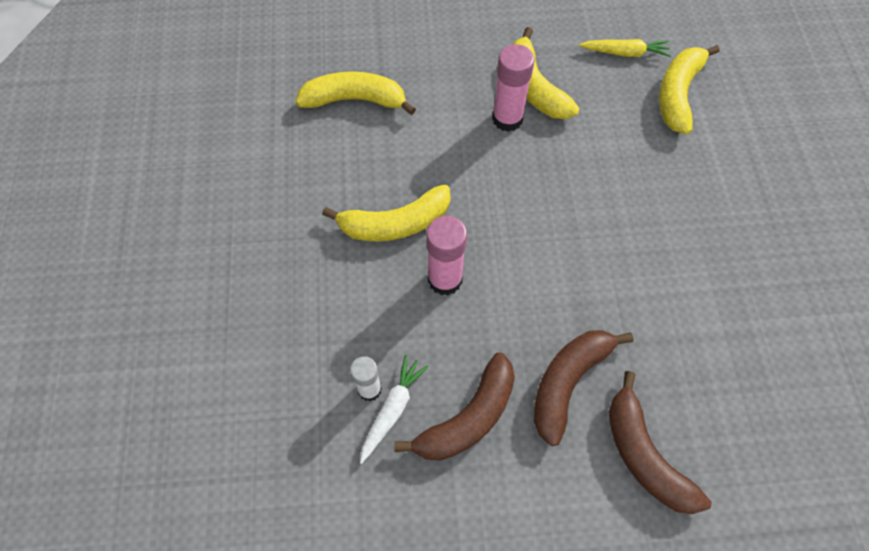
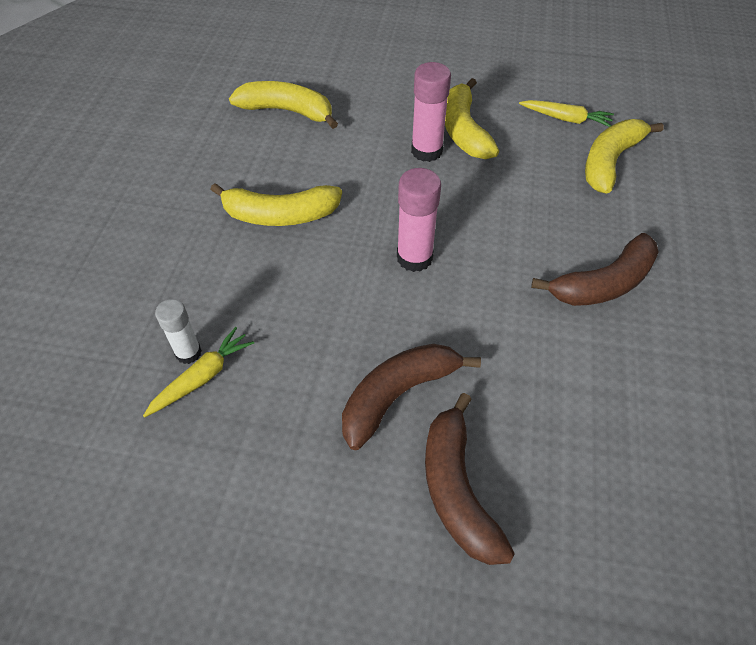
camera: 15 degrees right, 10 degrees down
(392, 410) = (202, 377): white carrot -> yellow carrot
(445, 279) = (308, 272): pink glue stick -> pink glue stick (414, 258)
(468, 418) = (277, 404): brown banana -> brown banana (603, 284)

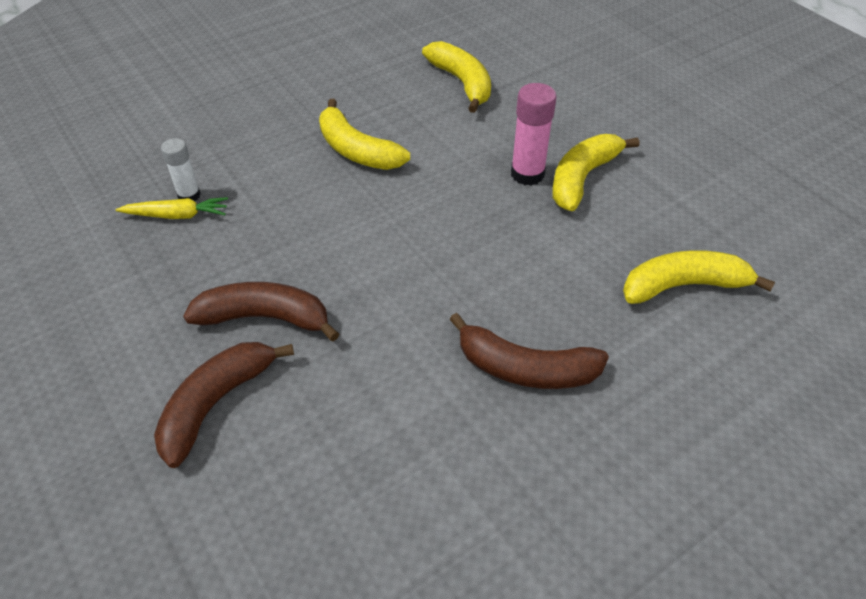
camera: 45 degrees right, 5 degrees down
(414, 258) = (405, 241): pink glue stick -> none
(565, 119) = (694, 225): yellow carrot -> none

